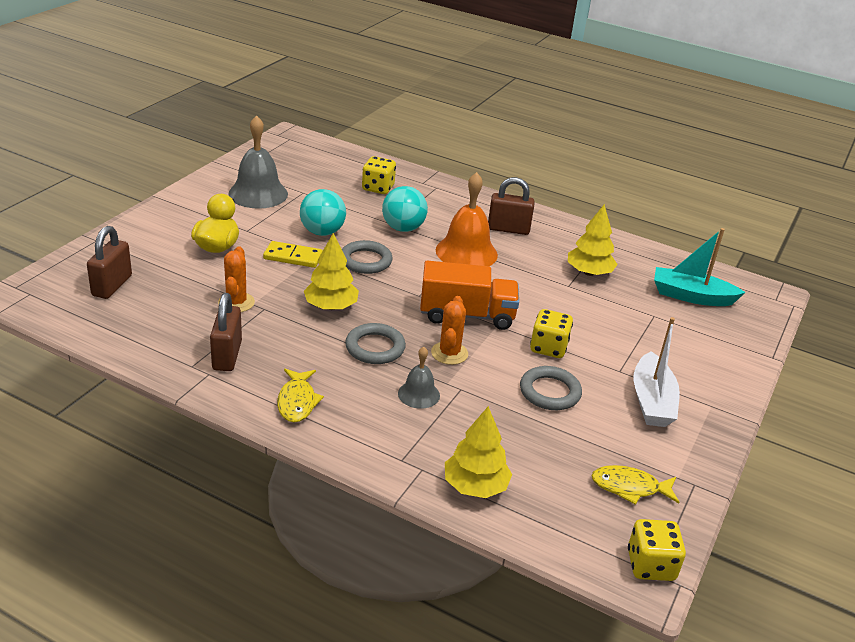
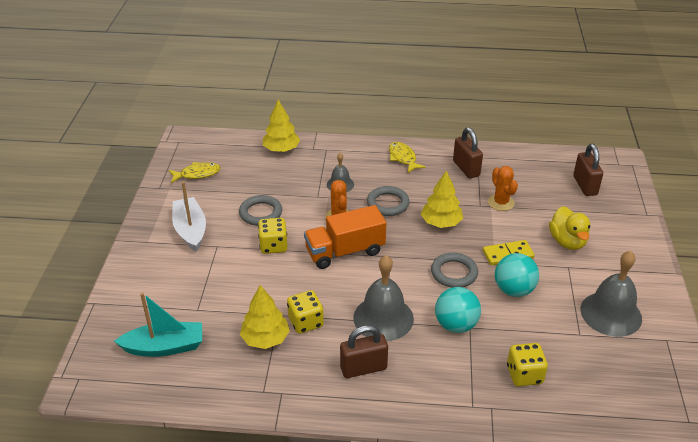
camera: 160 degrees right, 5 degrees up
(466, 252) = (383, 318): orange bell -> grey bell
(650, 565) = (181, 144): yellow dice -> yellow dice (305, 322)

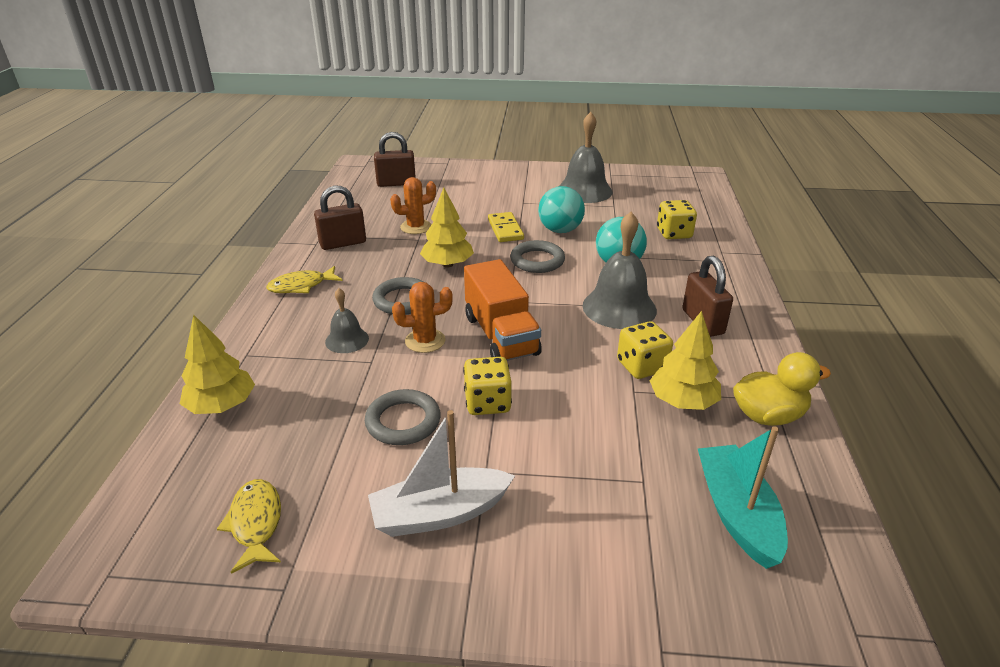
camera: 90 degrees left, 5 degrees down
(567, 241) = (485, 199): yellow duck -> yellow duck (768, 416)

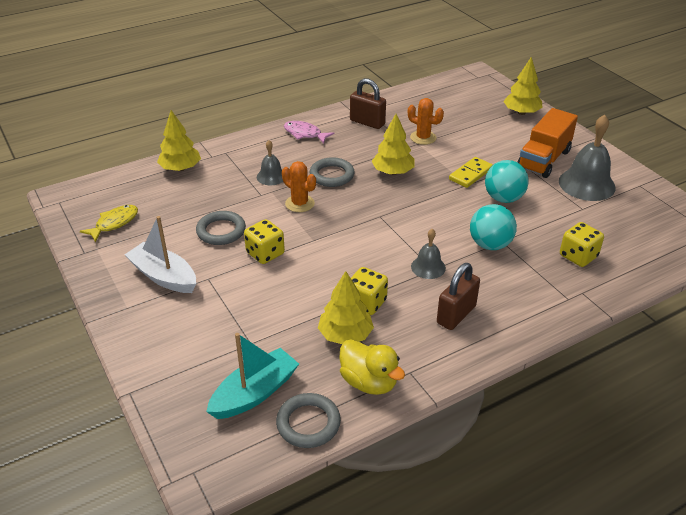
camera: 55 degrees right, 5 degrees up
(301, 286) = (304, 134): yellow fish -> pink fish
(396, 183) = (471, 101): brown padlock -> none
(449, 172) = (521, 112): none -> yellow tree
(501, 335) = (337, 229): orange truck -> orange truck (544, 160)
(537, 260) = (445, 206): grey ring -> grey ring (308, 423)
(619, 307) = (428, 267): grey bell -> grey bell, size x0.55

